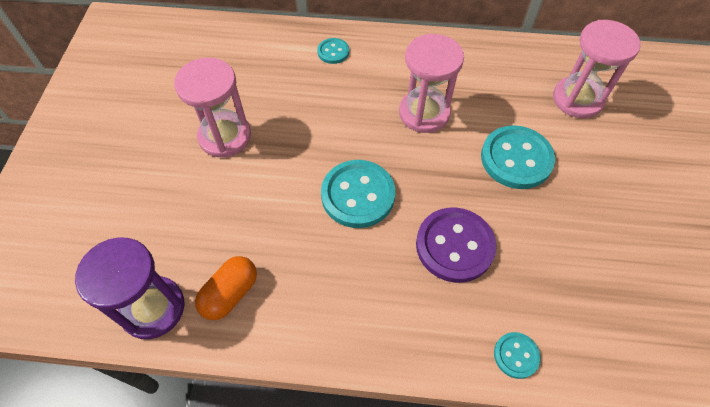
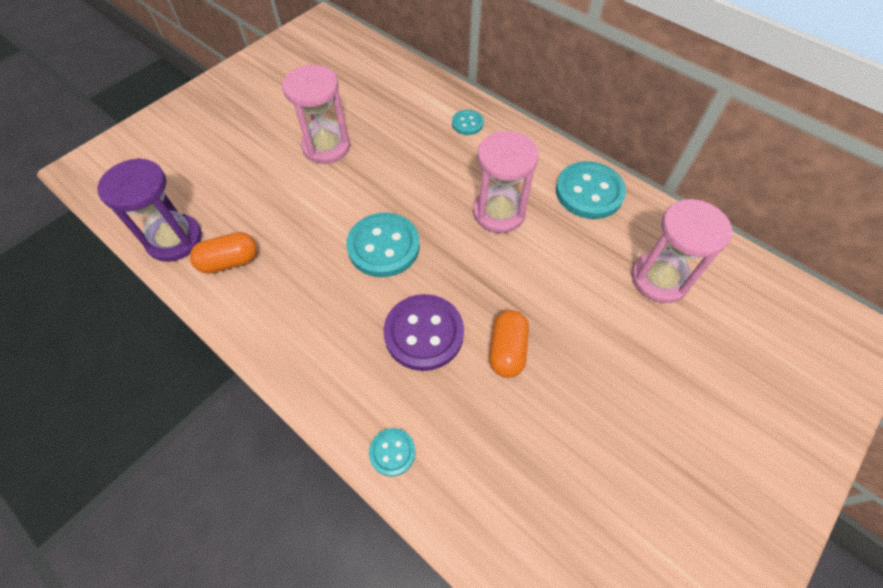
camera: 35 degrees right, 0 degrees up
(516, 159) = (546, 296): turquoise button -> turquoise button (589, 192)
(525, 218) = (507, 350): none -> orange capsule

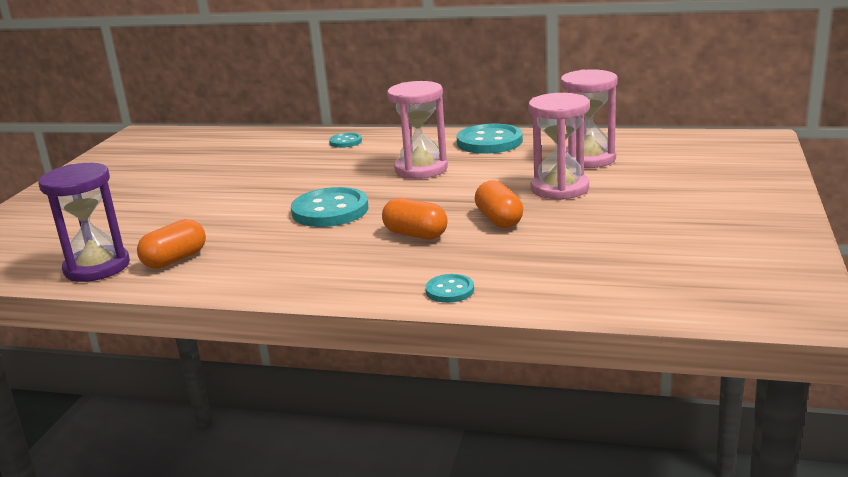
camera: 25 degrees left, 35 degrees down
(326, 146) = (215, 184): pink hourglass -> pink hourglass (559, 188)
(424, 333) = (415, 235): purple button -> orange capsule

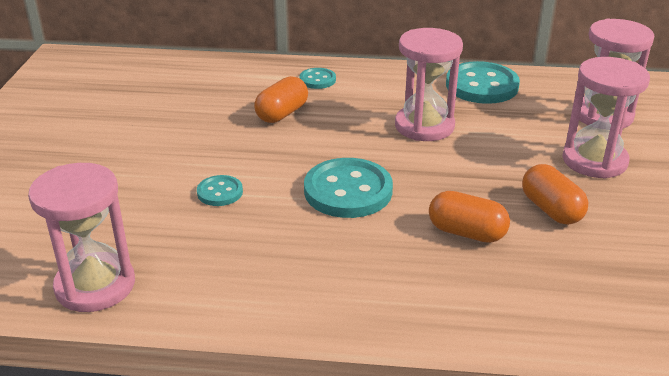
camera: 10 degrees left, 10 degrees up
(97, 267) = (95, 285): purple hourglass -> pink hourglass
(175, 260) = (192, 273): orange capsule -> orange capsule (282, 114)
(450, 290) = (550, 327): turquoise button -> turquoise button (220, 192)

